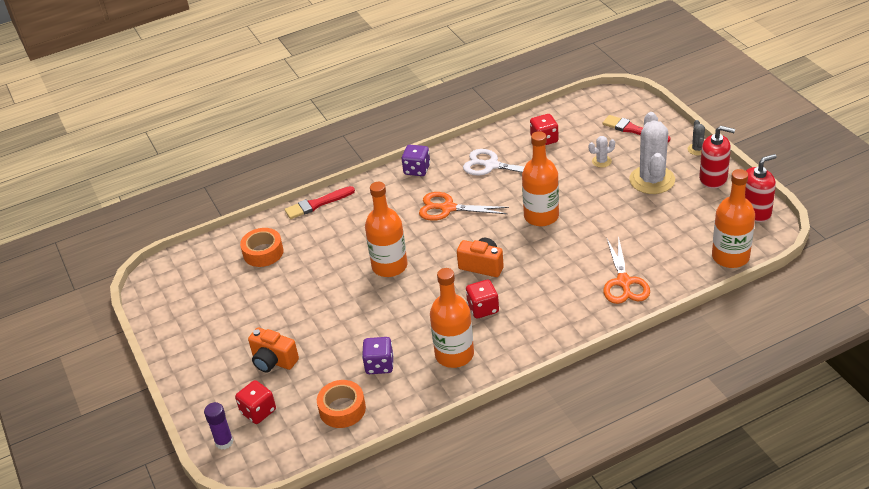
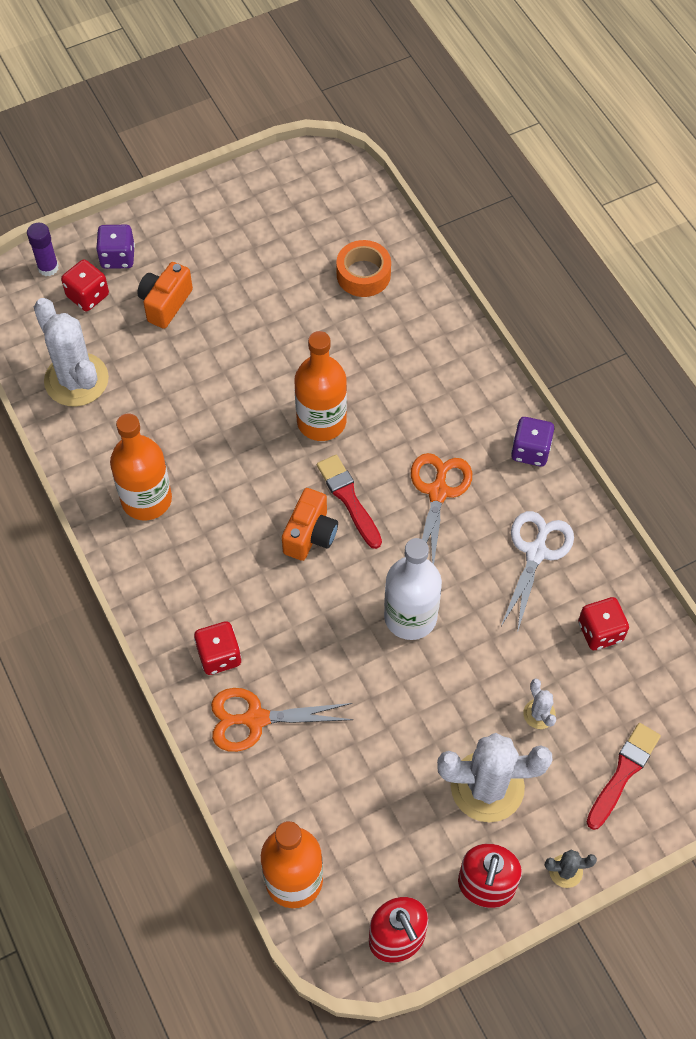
camera: 85 degrees right, 20 degrees up
(317, 204) = (459, 329): red brush -> red brush (348, 499)
(342, 409) = (76, 380): orange tape -> white cactus
(379, 365) = (141, 416): purple dice -> purple dice (118, 257)
(483, 308) = (226, 534): red dice -> red dice (219, 656)
(541, 216) = (410, 617): orange bottle -> white bottle

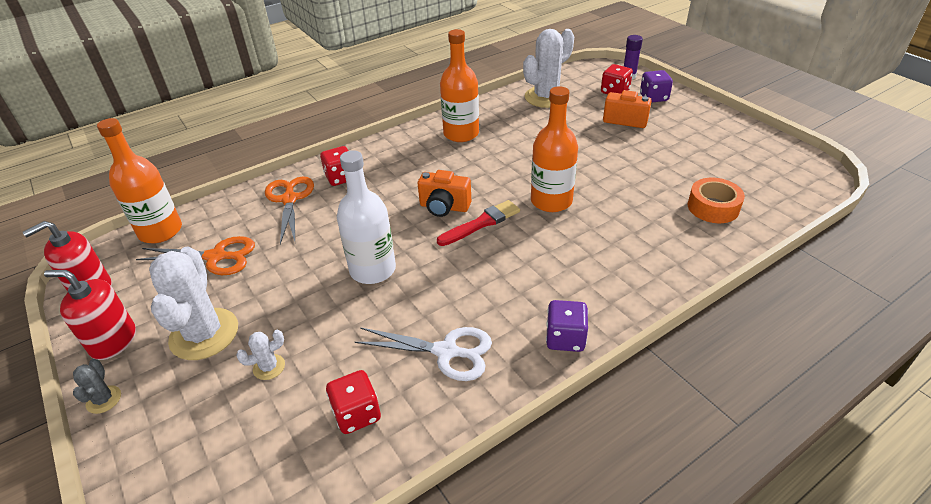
camera: 85 degrees right, 20 degrees down
(438, 492) = (500, 275): orange scissors -> orange scissors (216, 257)
(623, 773) = (191, 445): red brush -> none

